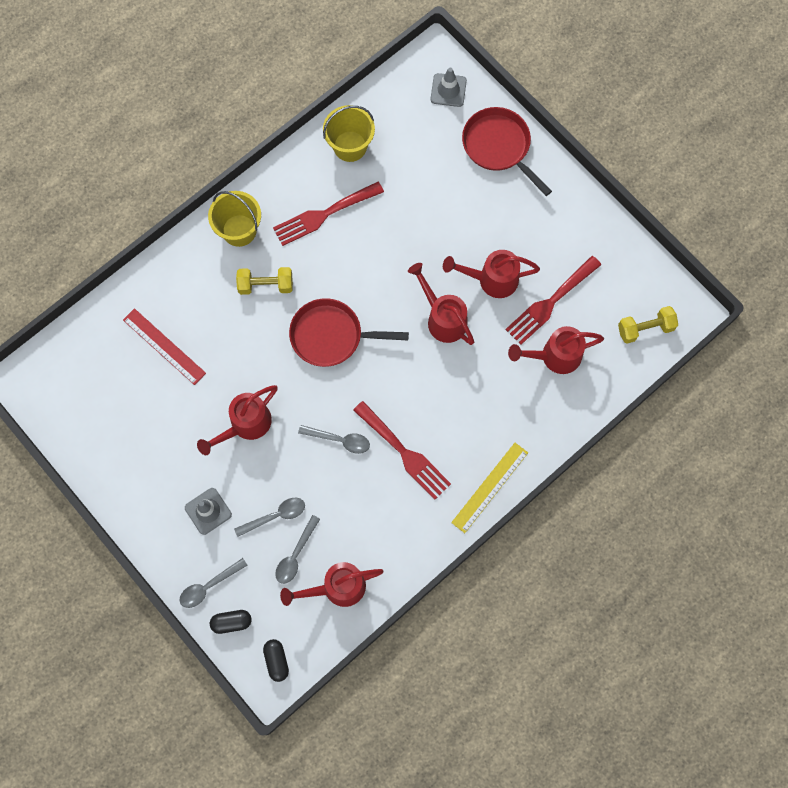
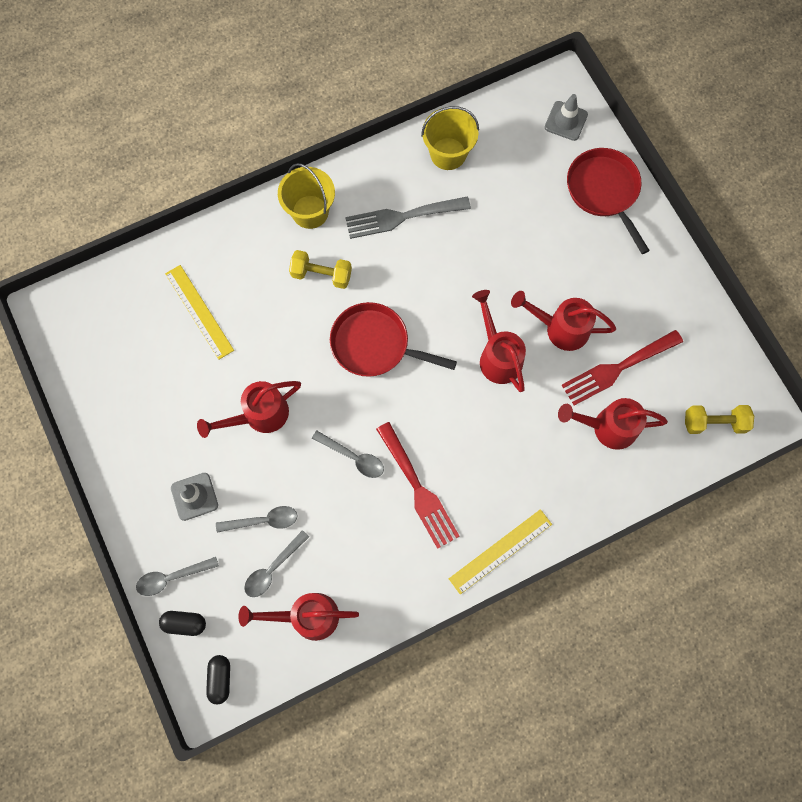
camera: 15 degrees right, 0 degrees up
(164, 346) = (199, 311): red ruler -> yellow ruler
(324, 215) = (401, 217): red fork -> grey fork

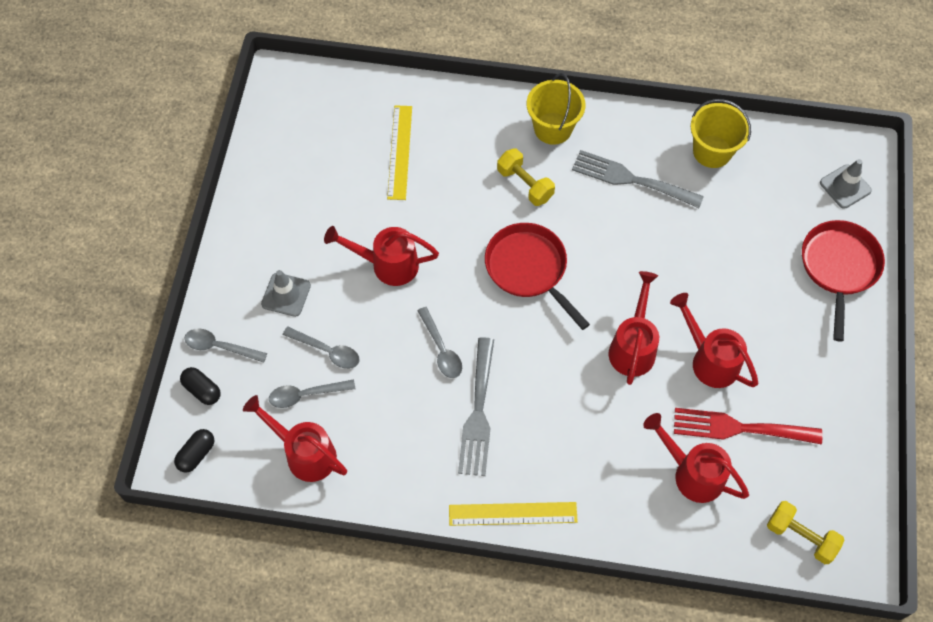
camera: 35 degrees right, 10 degrees down
(418, 489) = (478, 413): red fork -> grey fork

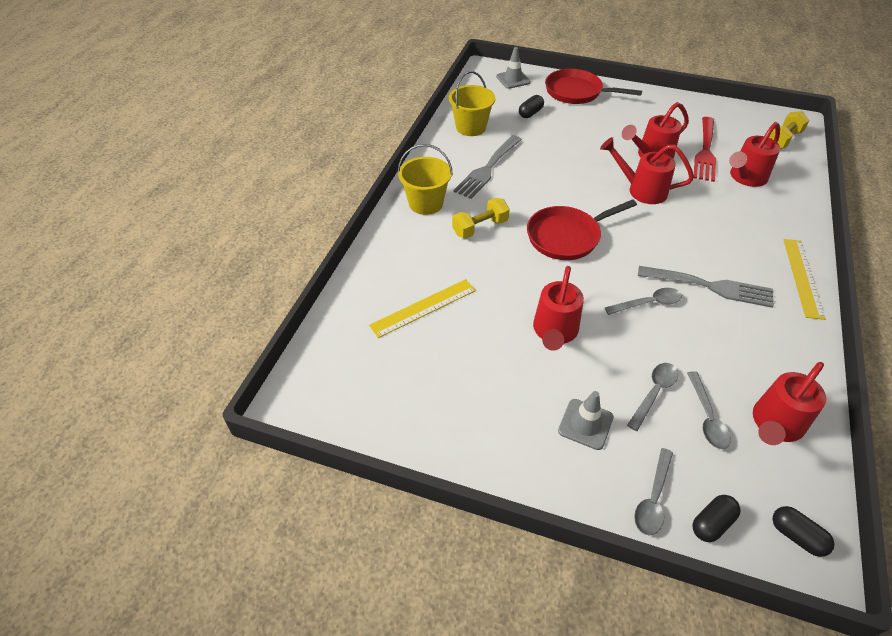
camera: 80 degrees left, 15 degrees down
(399, 152) = (423, 308): yellow ruler -> yellow ruler turned 45 degrees counterclockwise
(766, 214) = (530, 113): none -> black capsule

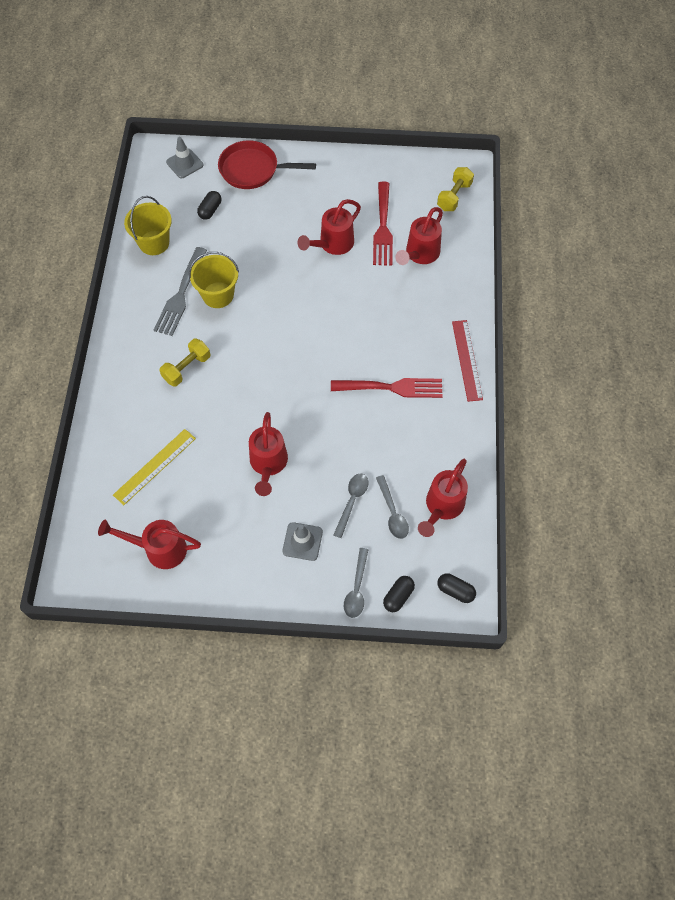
camera: 15 degrees left, 15 degrees up
(426, 203) = (131, 351): yellow bucket -> yellow bucket (218, 295)
(567, 236) = (266, 361): red pan -> none
(641, 190) = (327, 290): red watering can -> red watering can (159, 549)
(648, 303) = (342, 417): grey spoon -> none
(711, 287) = (392, 387): grey fork -> red fork
(803, 277) = (467, 360): yellow ruler -> red ruler

